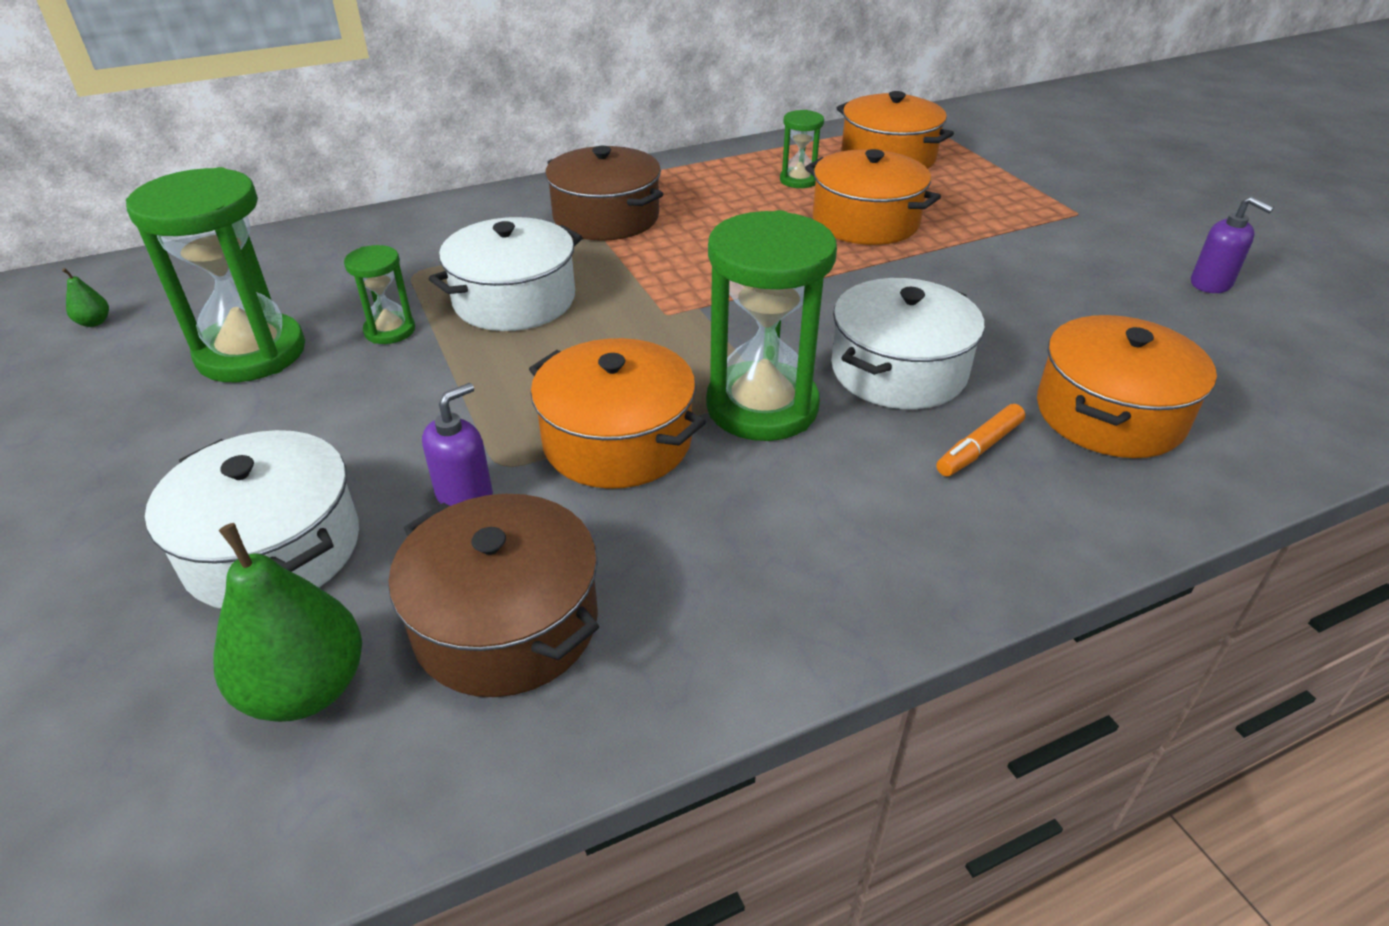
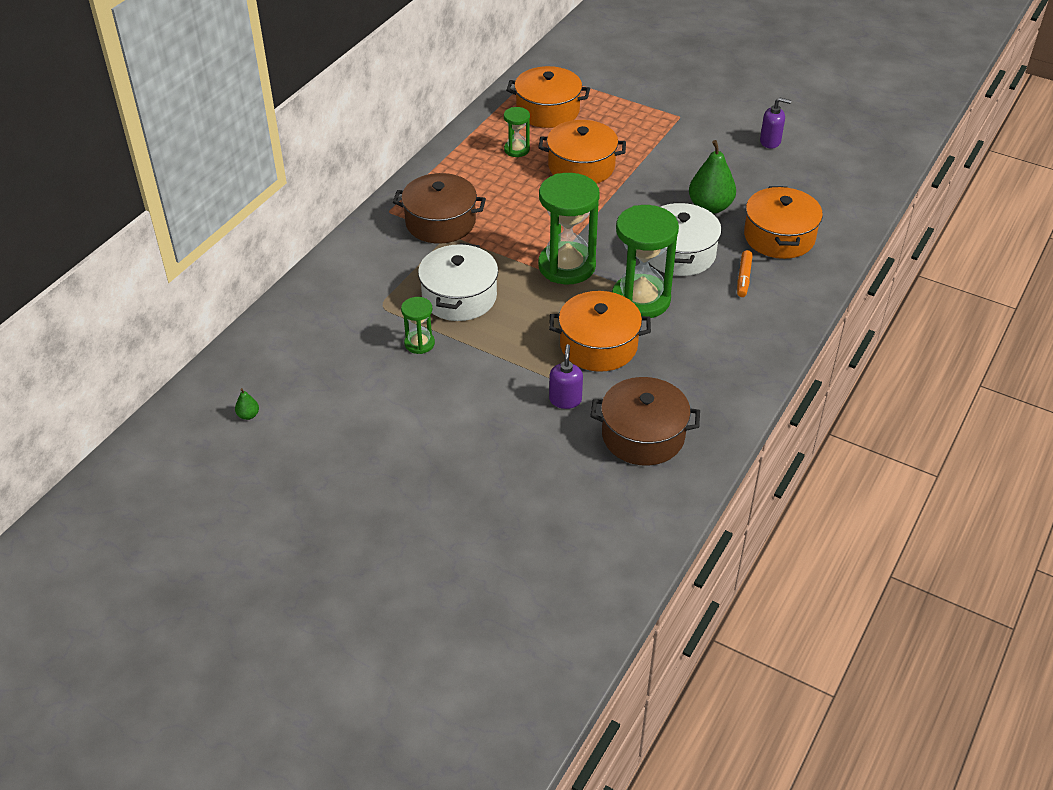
camera: 35 degrees left, 5 degrees up
(251, 353) = (366, 388): green hourglass -> green hourglass (567, 266)
(273, 549) = (516, 459): white pot -> none
(306, 689) = (601, 493): green pear -> green pear (710, 207)

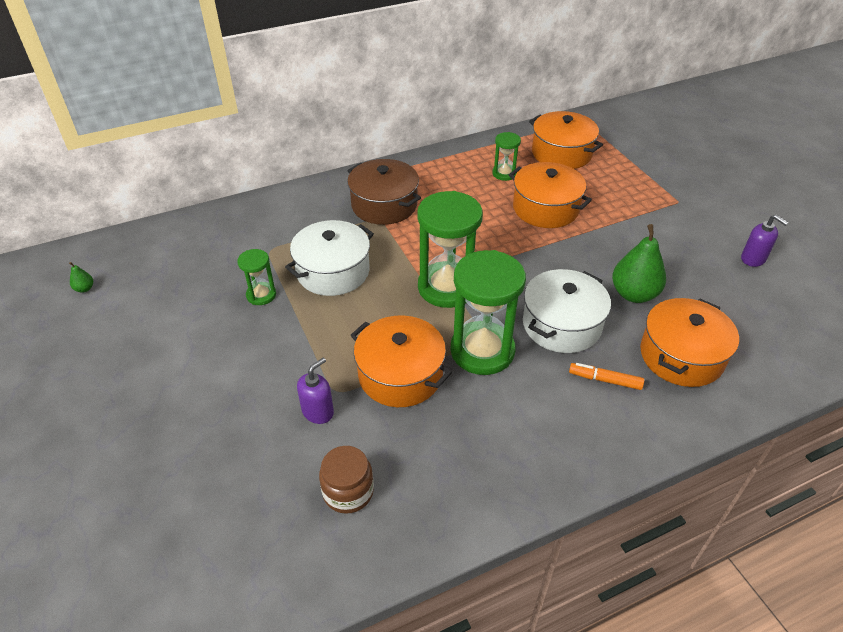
camera: 35 degrees right, 0 degrees up
(643, 435) = (348, 492): brown pot -> brown jar
(743, 278) = (605, 380): orange marker -> orange marker turned 60 degrees clockwise

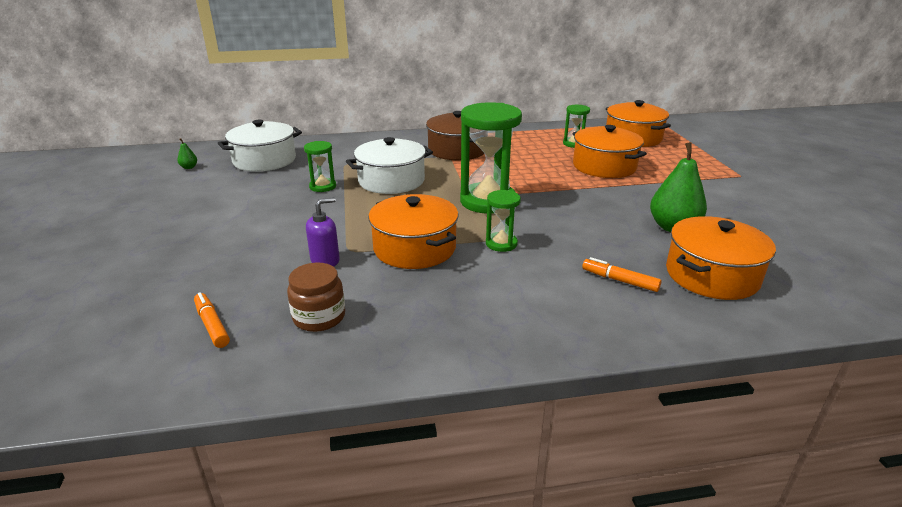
camera: 15 degrees right, 15 degrees down
(248, 527) = (212, 325): none -> orange marker
(482, 351) = (501, 244): green hourglass -> green hourglass, size x0.50
(561, 324) = (589, 237): white pot -> white pot (264, 160)
(753, 259) = (814, 220): purple soap dispenser -> none

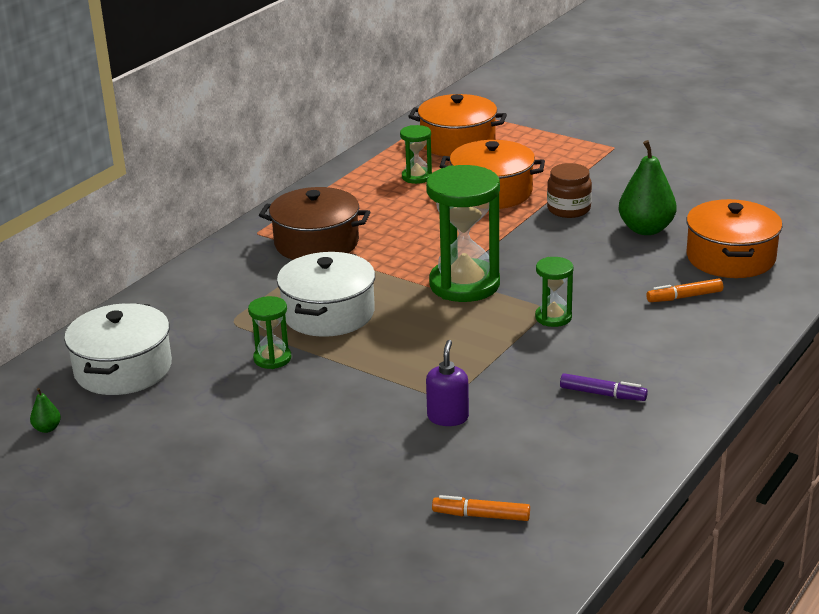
camera: 45 degrees left, 0 degrees up
(319, 317) = (544, 456): brown jar -> brown jar (568, 209)
(414, 248) = (496, 362): orange pot -> none
(433, 305) = (603, 394): none -> purple marker

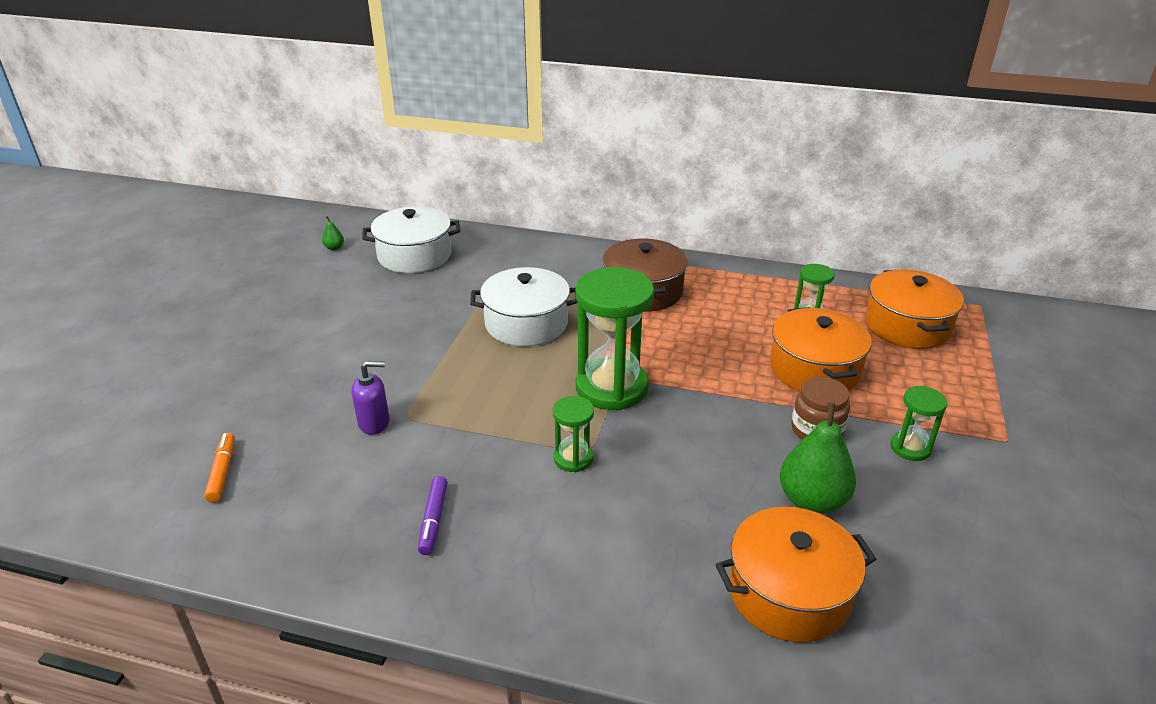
camera: 70 degrees right, 5 degrees up
(272, 358) = (446, 313): green hourglass -> green hourglass (910, 448)
(684, 297) = (664, 559): orange marker -> none

